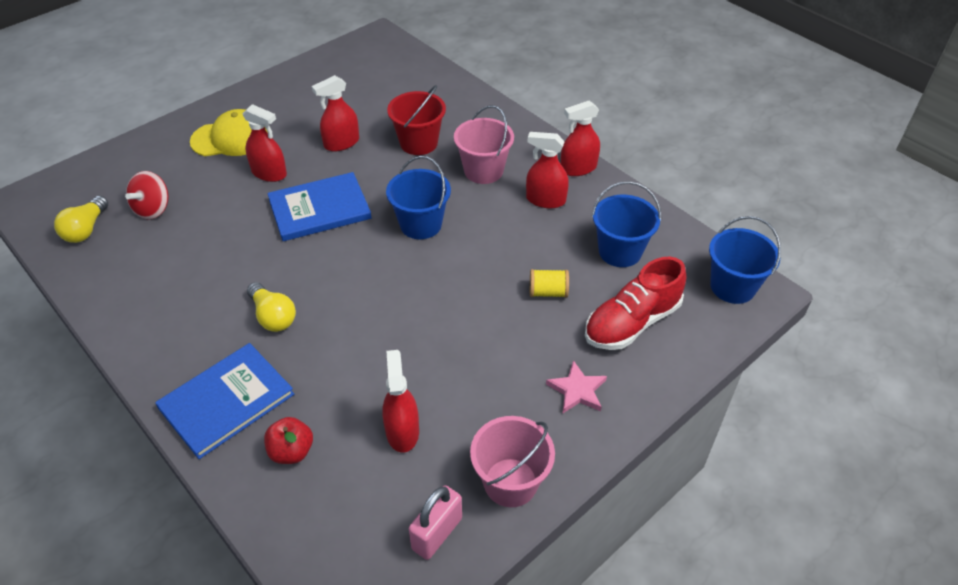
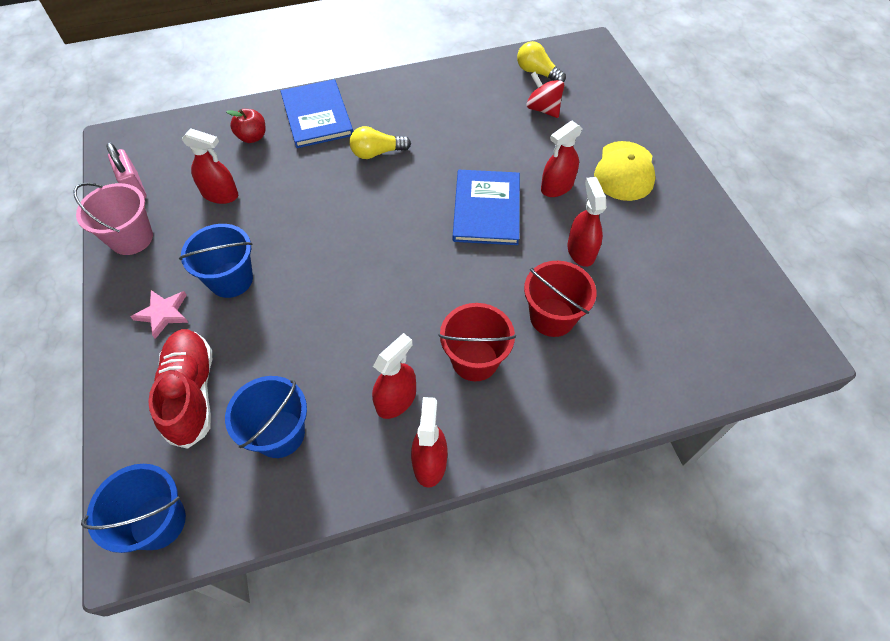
camera: 115 degrees right, 10 degrees up
(420, 224) = (423, 276): blue bucket -> blue bucket (231, 279)
(483, 171) = (475, 360): pink bucket -> red bucket
(548, 292) = (274, 341): yellow spool -> none

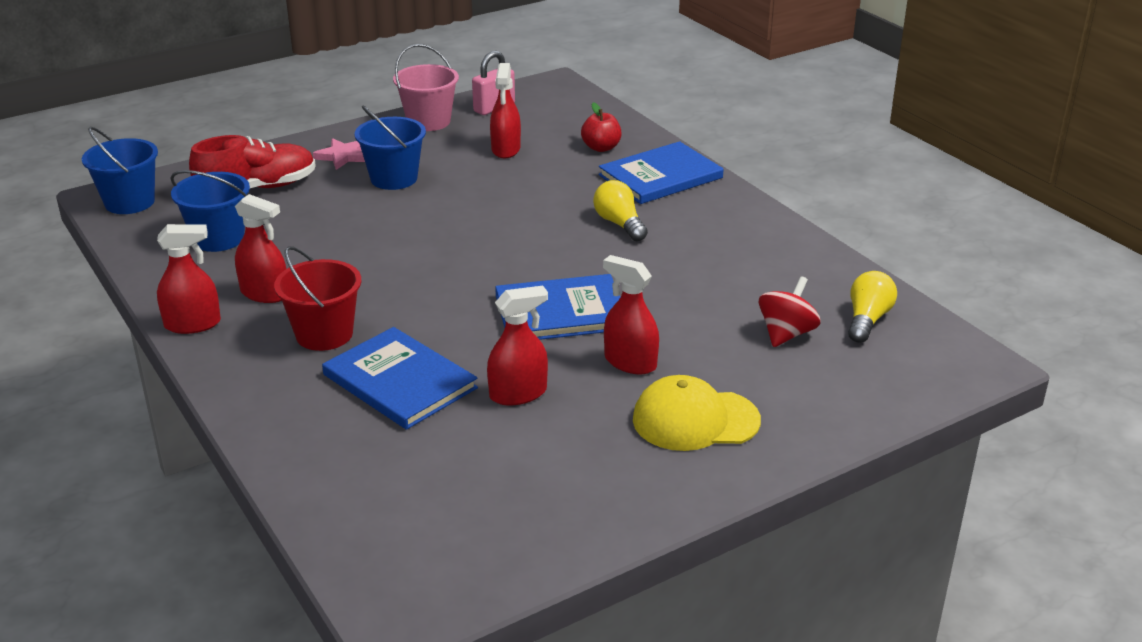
camera: 75 degrees right, 25 degrees down
(552, 317) = (400, 381): red bucket -> blue book

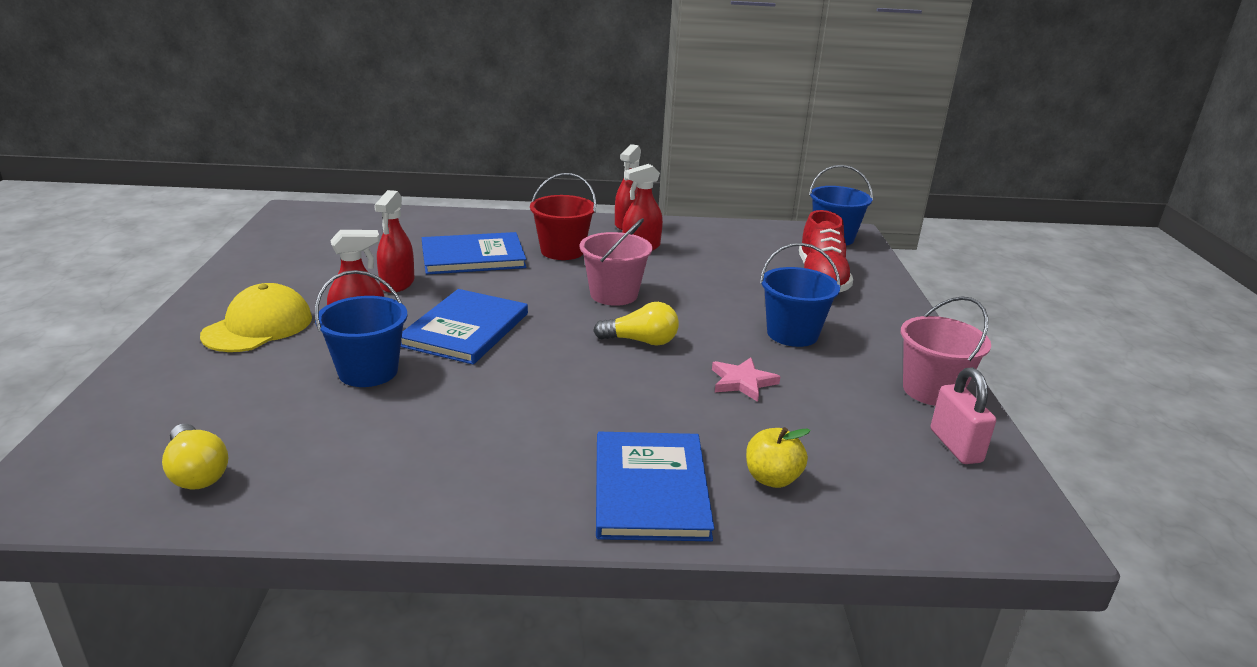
camera: 120 degrees right, 5 degrees down
(218, 238) = (742, 251): blue bucket -> blue bucket (368, 371)
(343, 156) = (864, 325): pink star -> pink star (742, 382)
(405, 270) = (613, 294): none -> pink bucket
(506, 149) = (817, 412): red spray bottle -> none
(601, 148) = (772, 478): red apple -> yellow apple
(619, 224) = (570, 413): yellow light bulb -> yellow light bulb (641, 341)
(786, 334) = (265, 413): red spinning top -> none

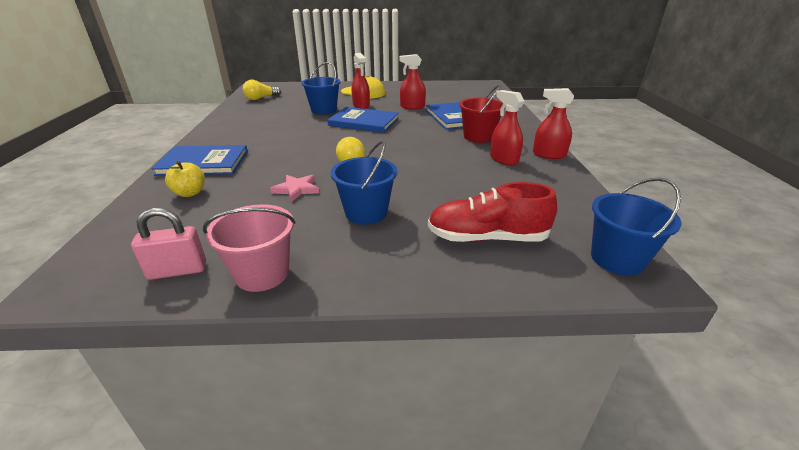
camera: 90 degrees right, 5 degrees up
(613, 294) = (416, 152): pink bucket -> none

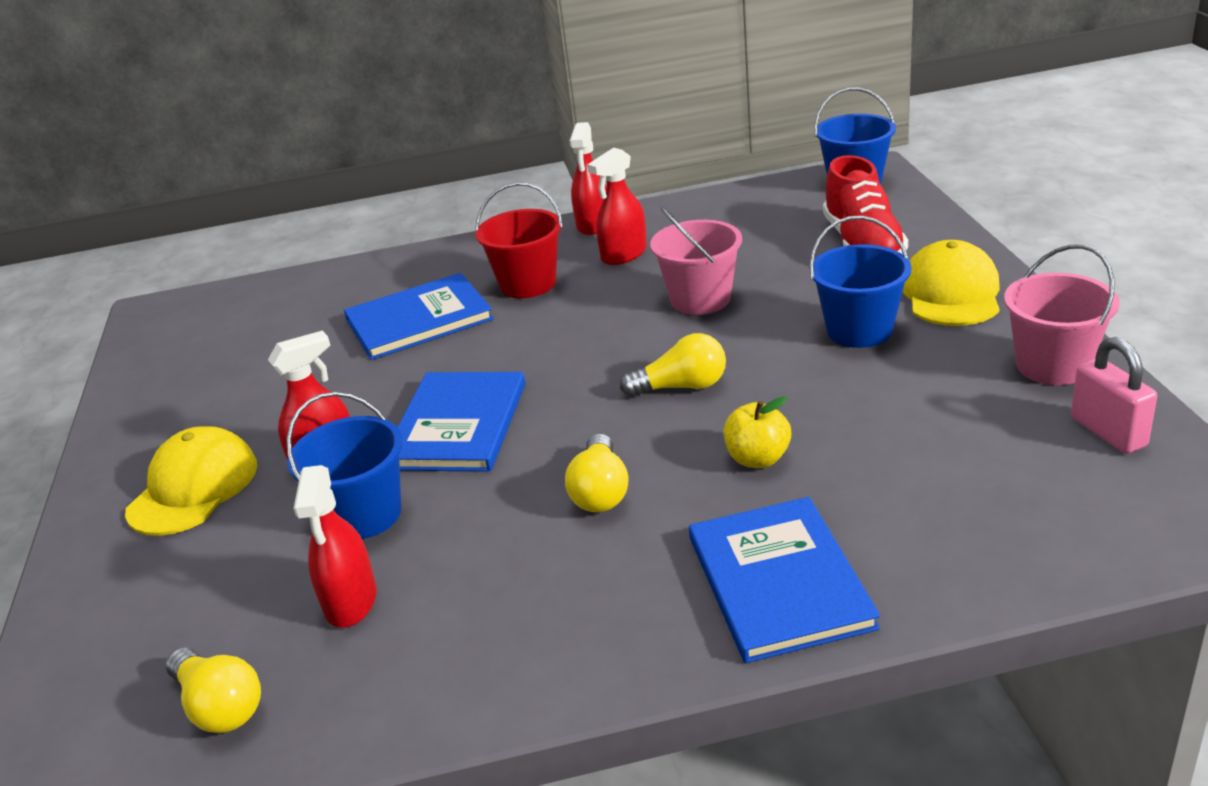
camera: 95 degrees left, 0 degrees up
(190, 193) = (915, 530): yellow apple -> yellow apple (757, 458)
(294, 140) = (600, 491): none -> yellow light bulb
(296, 189) = (827, 411): pink star -> none
(389, 258) = (951, 293): none -> yellow cap
(412, 107) = (341, 382): red spray bottle -> red spray bottle (351, 601)
(436, 173) = (700, 299): none -> pink bucket

